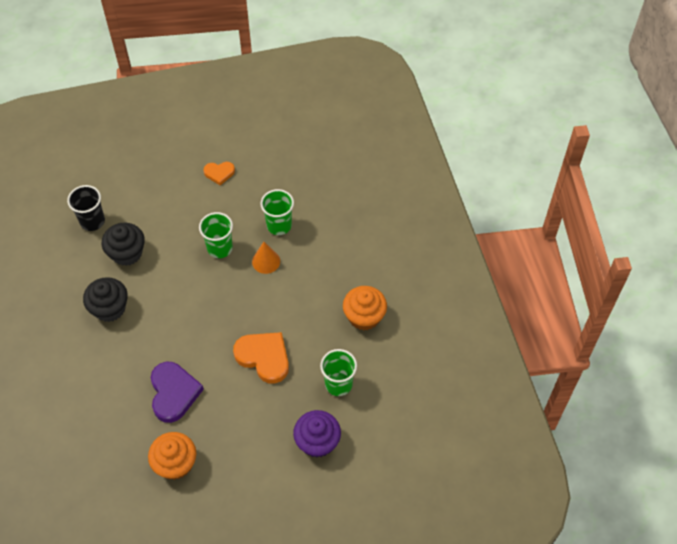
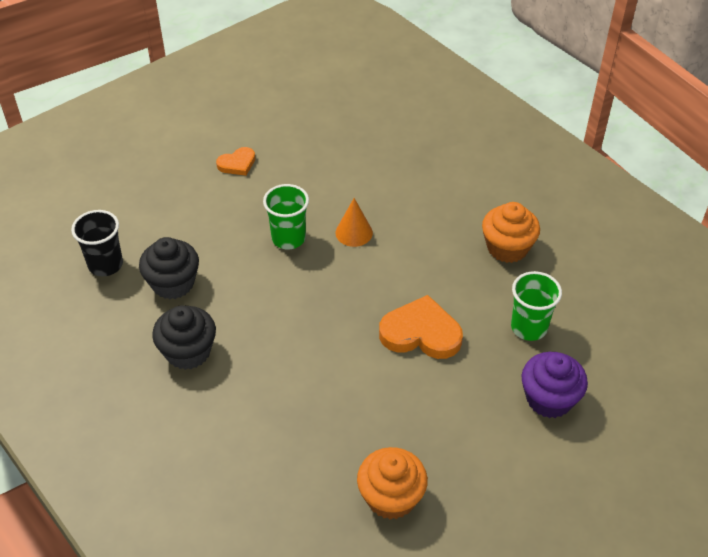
camera: 25 degrees left, 10 degrees down
(173, 393) = (334, 415): purple heart -> none
(279, 225) = (344, 192): green cup -> none

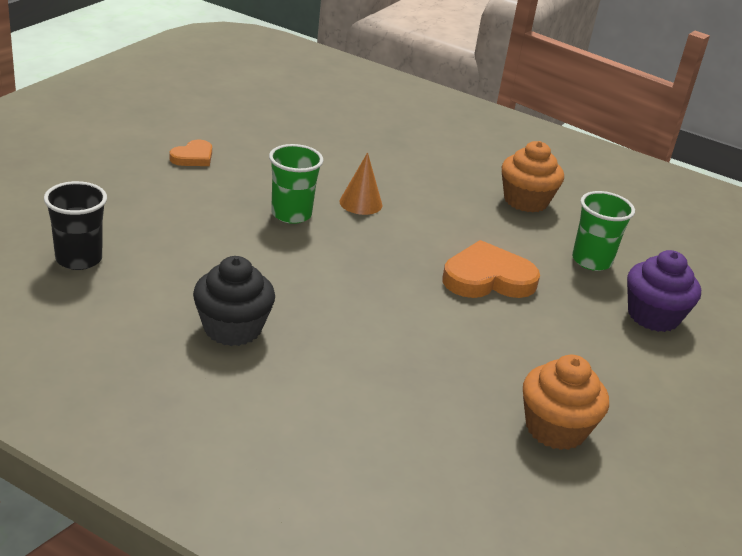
camera: 25 degrees left, 15 degrees down
(173, 283) = (176, 267): black cupcake -> none

